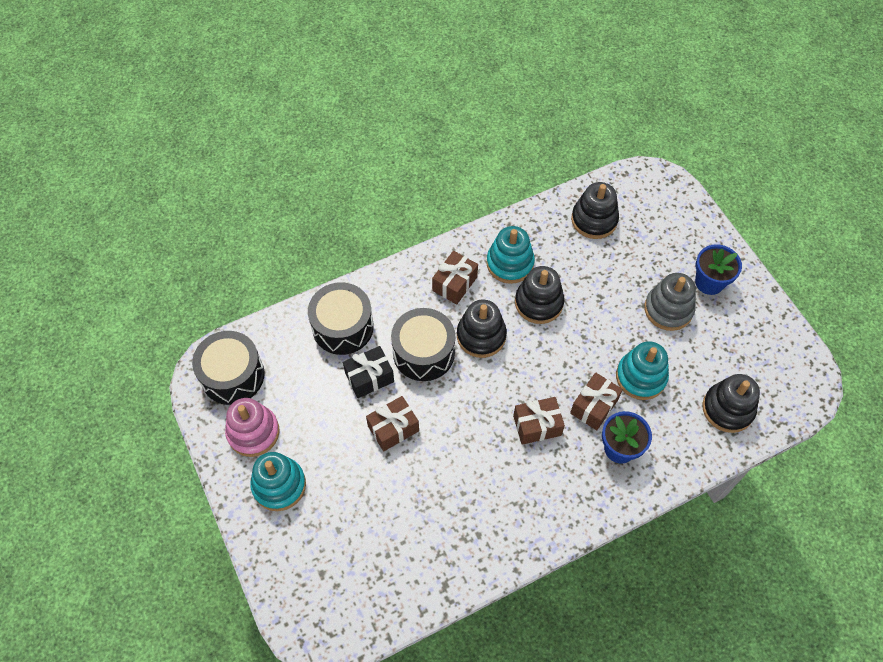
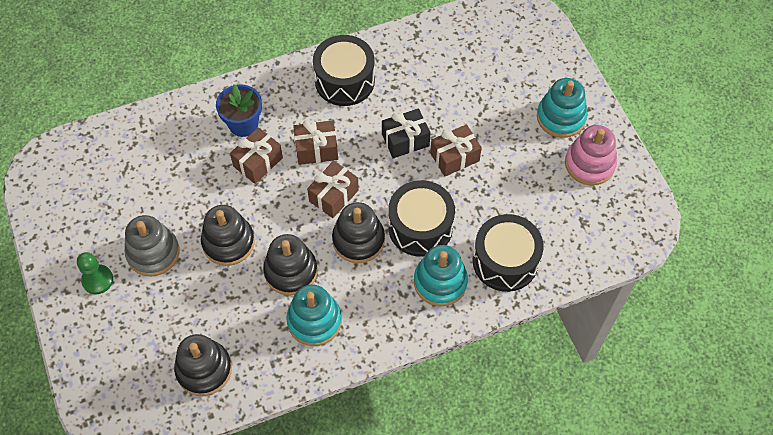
camera: 175 degrees left, 0 degrees up
(233, 375) = (617, 219): black drum -> black drum (344, 81)
(369, 377) = (477, 206): black gift -> black gift (405, 140)
(455, 284) = (380, 301): brown gift -> brown gift (333, 196)
(641, 377) = (204, 186): turquoise stacking toy -> turquoise stacking toy (440, 282)
(709, 282) = (97, 280): blue flower pot -> green pawn
(727, 409) = (130, 150): black stacking toy -> black stacking toy (228, 242)

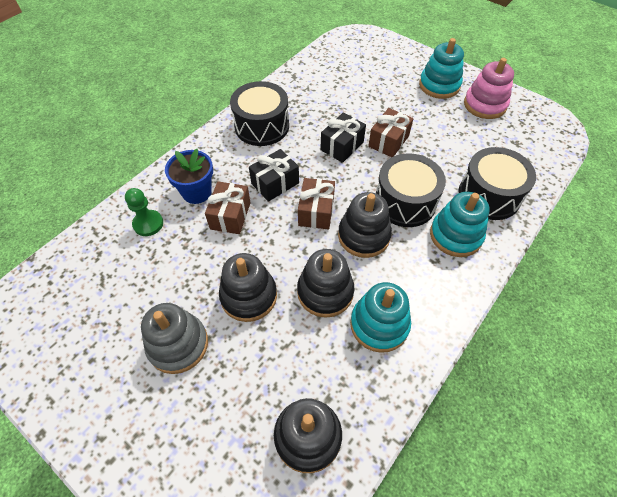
camera: 30 degrees left, 5 degrees down
(97, 280) = (131, 405): green pawn -> green pawn (148, 224)
(316, 149) = (275, 183): brown gift -> black gift

